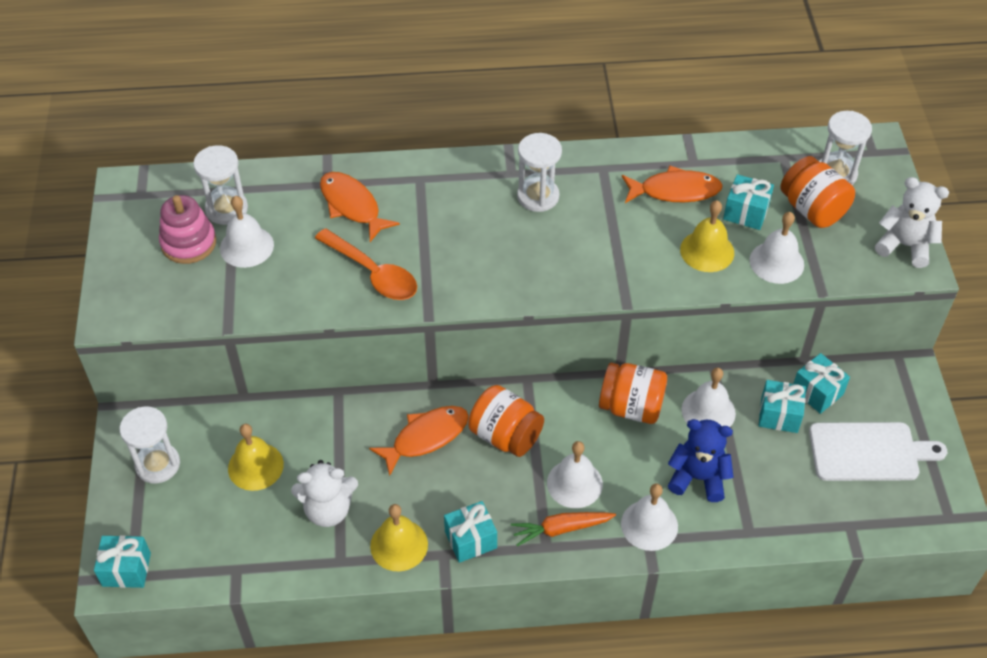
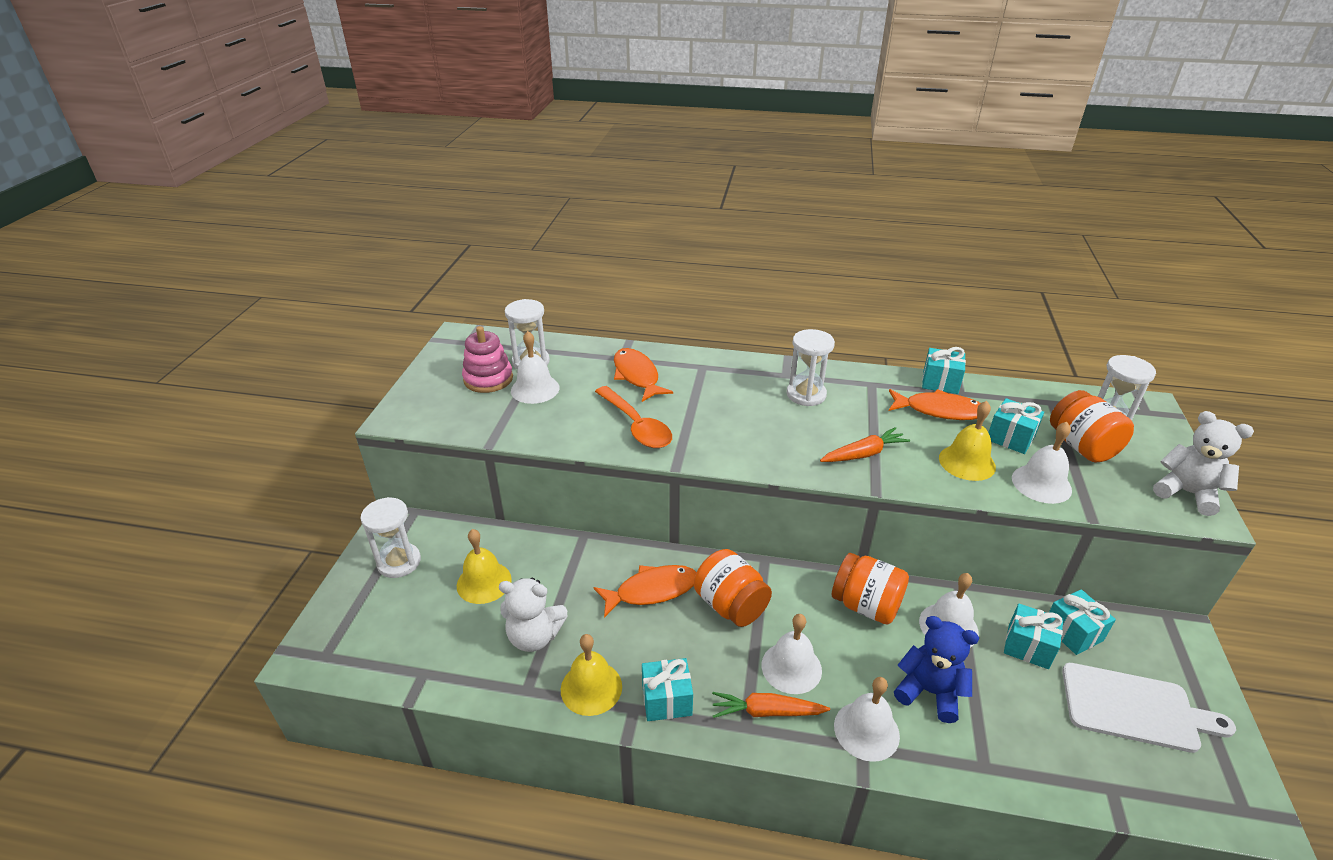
camera: 15 degrees right, 15 degrees down
(126, 569) = (323, 649): turquoise gift -> turquoise gift (940, 382)
(608, 261) = (864, 454): none -> orange carrot

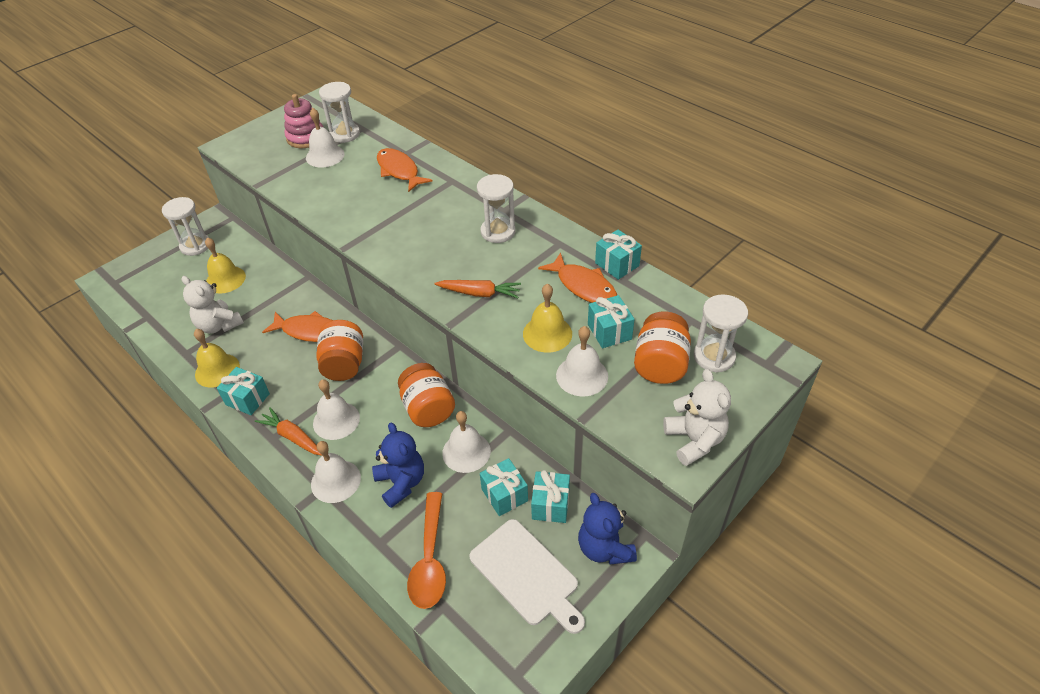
camera: 35 degrees right, 10 degrees up
(636, 426) = (355, 208): orange spoon -> orange spoon (430, 559)
(637, 376) = (399, 171): orange fish -> orange fish turned 45 degrees counterclockwise
(1156, 644) = (604, 548): none -> blue teddy bear

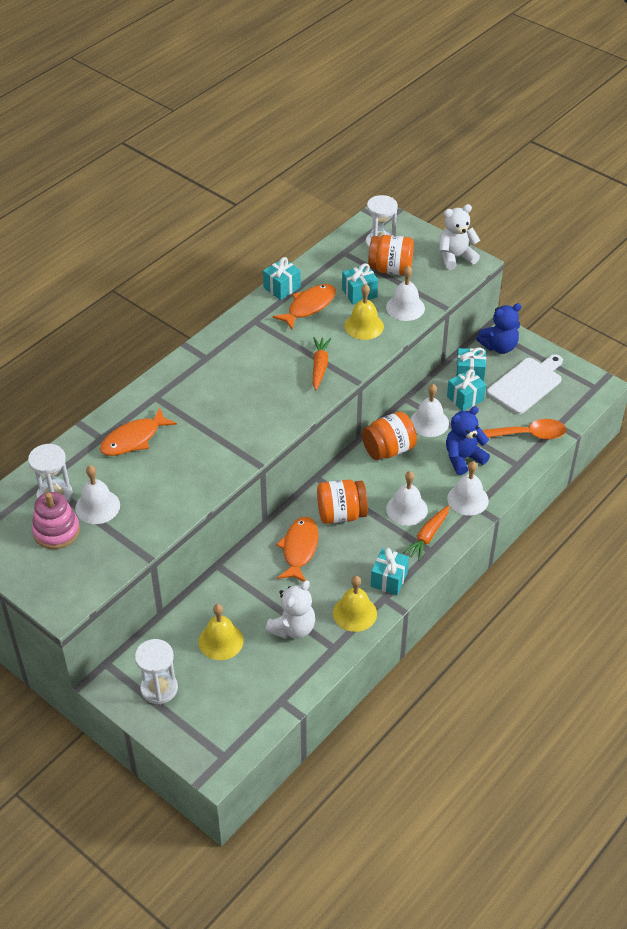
camera: 95 degrees left, 0 degrees up
(498, 232) = (237, 360): white hourglass -> none

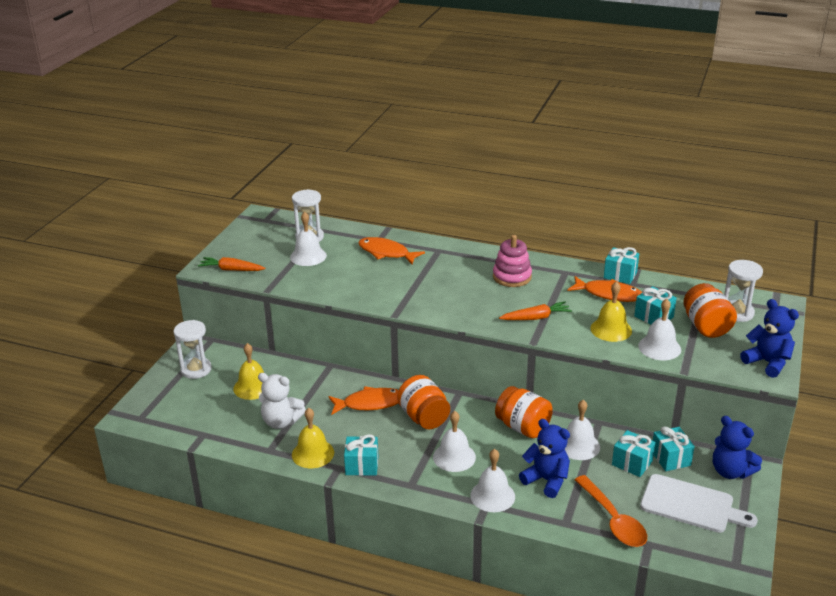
camera: 70 degrees right, 15 degrees down
(56, 531) = (275, 247): pink stacking toy -> pink stacking toy (512, 277)
(427, 536) = (427, 479): orange carrot -> orange carrot (231, 270)
(455, 257) = (767, 363): white teddy bear -> blue teddy bear

